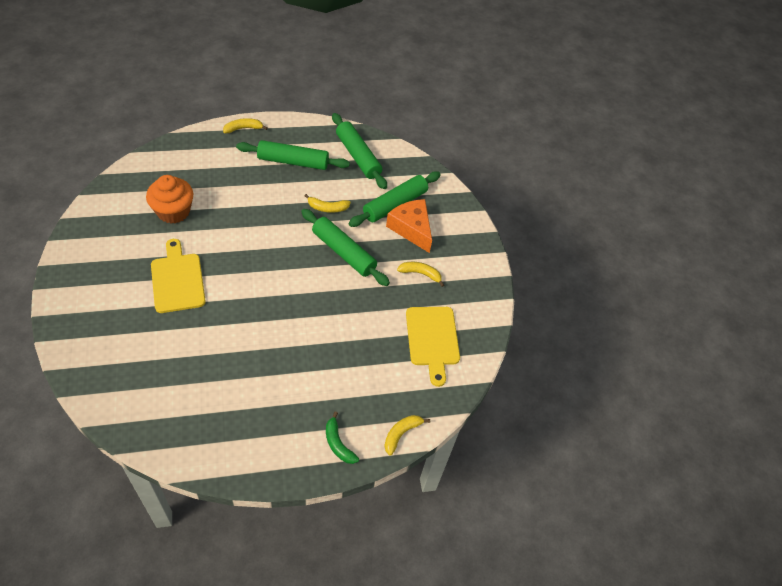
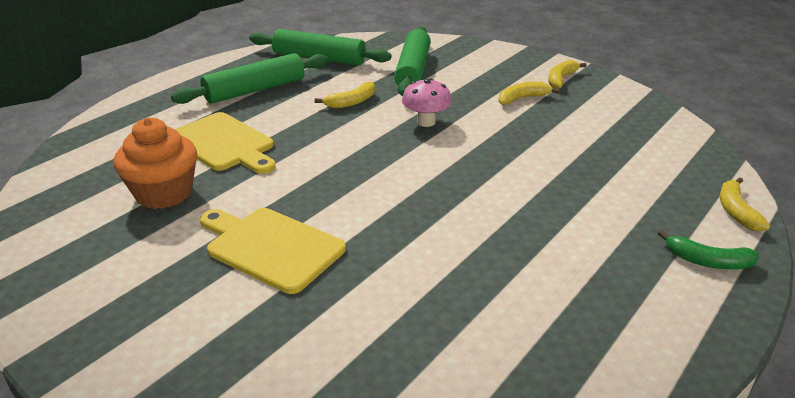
camera: 35 degrees left, 20 degrees down
(243, 128) = (153, 93): yellow banana -> yellow banana (561, 79)
(343, 252) = (426, 122): green rolling pin -> pink mushroom
(411, 229) = (457, 77): orange cheese -> none
(432, 339) = (619, 132): yellow cutting board -> yellow cutting board (224, 144)

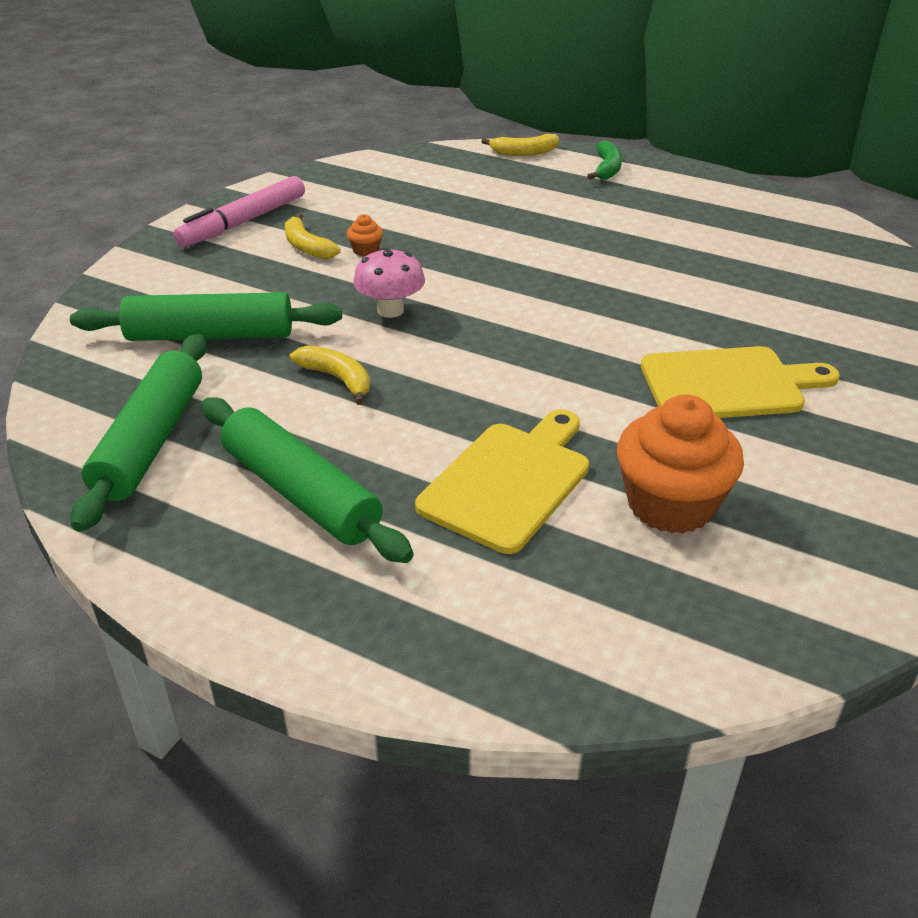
camera: 100 degrees left, 5 degrees up
(270, 247) = (728, 384): yellow cutting board -> yellow cutting board turned 120 degrees counterclockwise
(515, 118) = (365, 250): none -> orange cupcake
(561, 79) = (243, 222): yellow banana -> pink marker

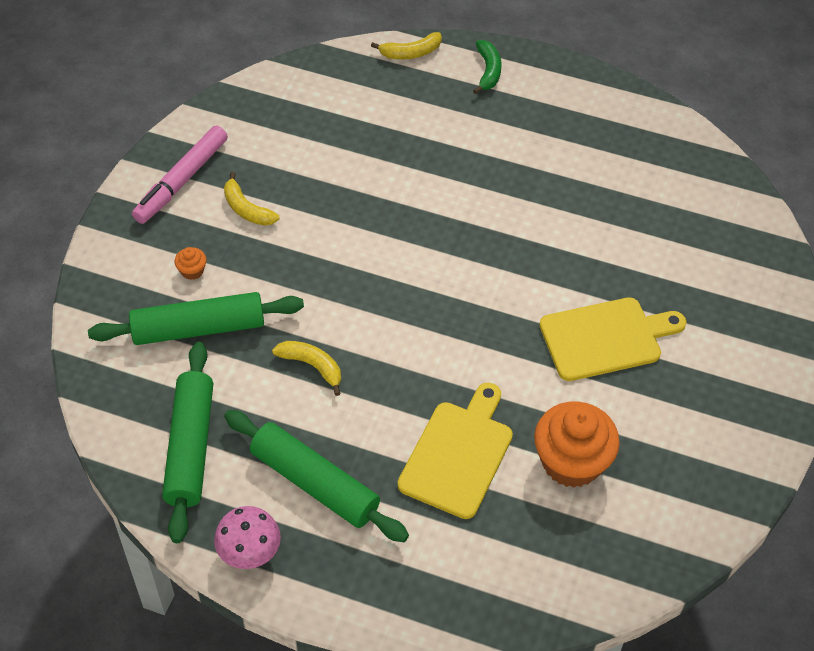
camera: 10 degrees left, 15 degrees up
(365, 250) = (298, 208): orange cupcake -> orange cupcake (192, 271)
(390, 310) = (335, 283): pink mushroom -> pink mushroom (249, 552)

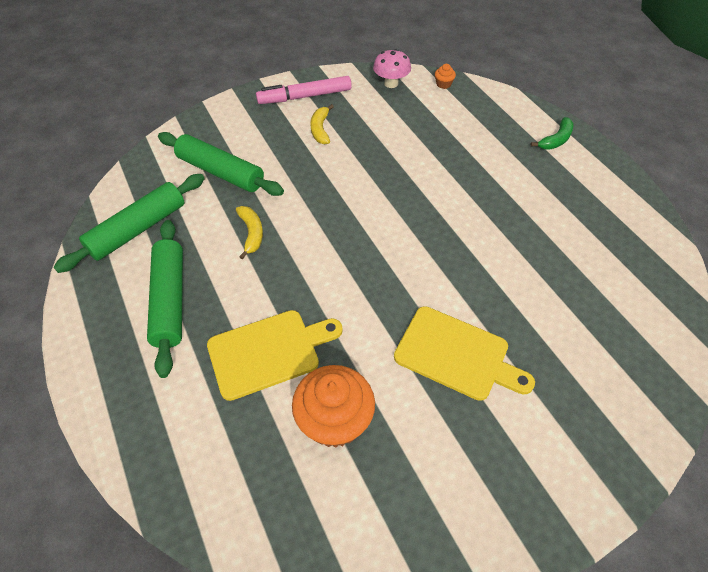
camera: 45 degrees right, 0 degrees up
(192, 271) = (254, 142): orange cupcake -> orange cupcake (443, 84)
(249, 552) = (90, 310): pink mushroom -> pink mushroom (391, 83)
(410, 53) = (514, 104): yellow banana -> none

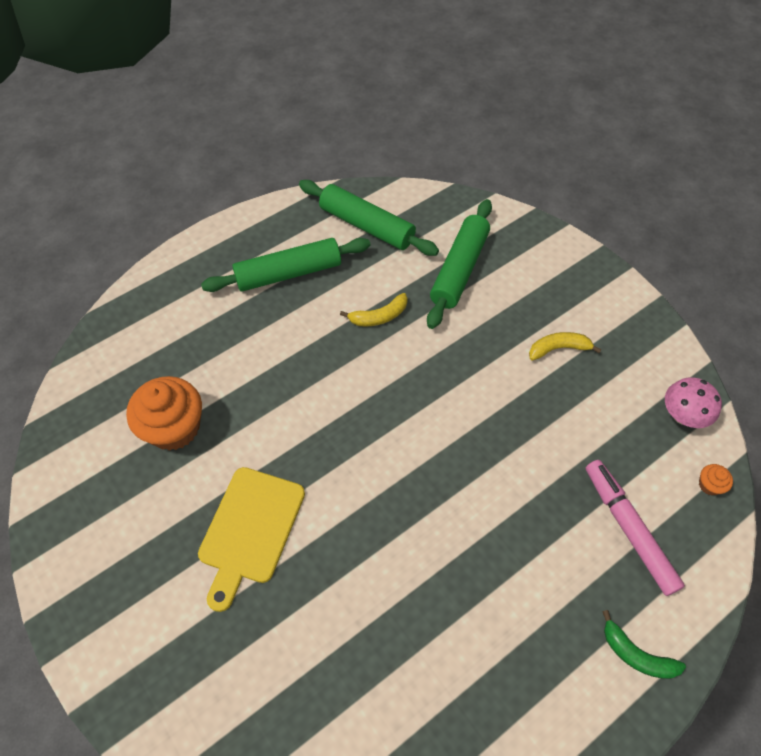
camera: 80 degrees right, 5 degrees up
(269, 352) = (241, 361): yellow cutting board -> none
(305, 97) = (614, 321): pink marker -> pink marker (628, 529)

